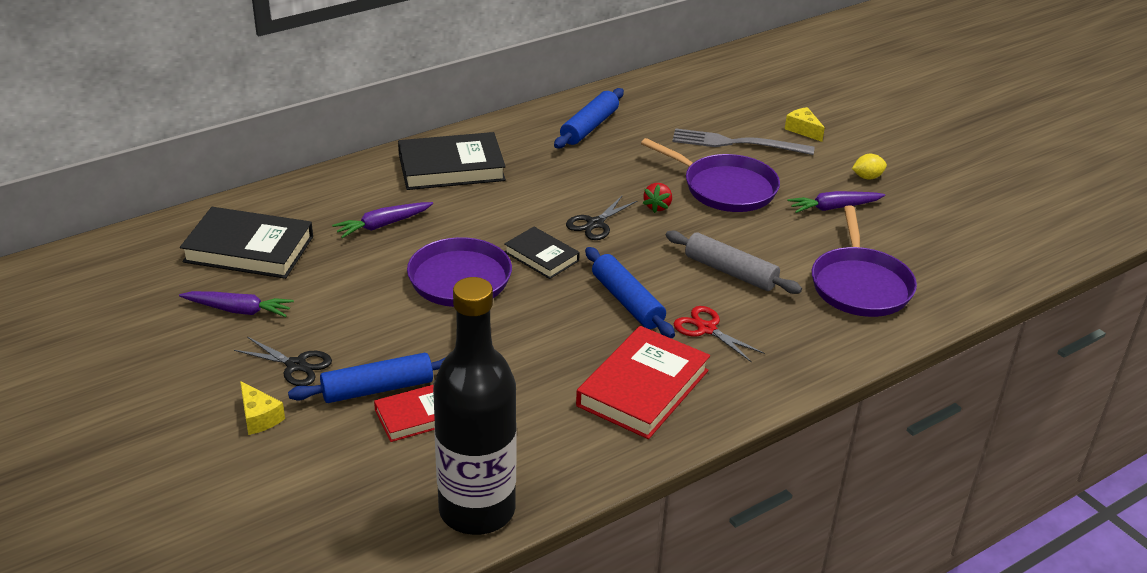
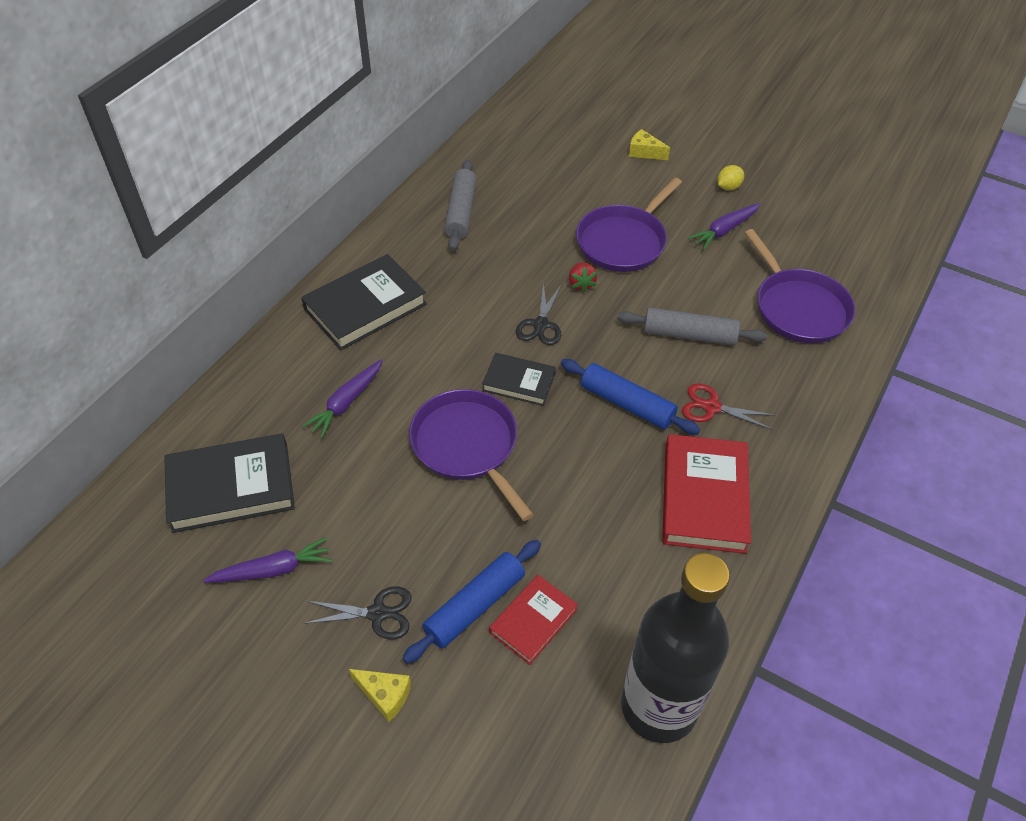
camera: 25 degrees left, 15 degrees up
(589, 127) = (461, 212): blue rolling pin -> grey rolling pin
(725, 188) = (623, 241): purple pan -> purple pan turned 120 degrees clockwise
(736, 143) = (600, 186): grey fork -> none

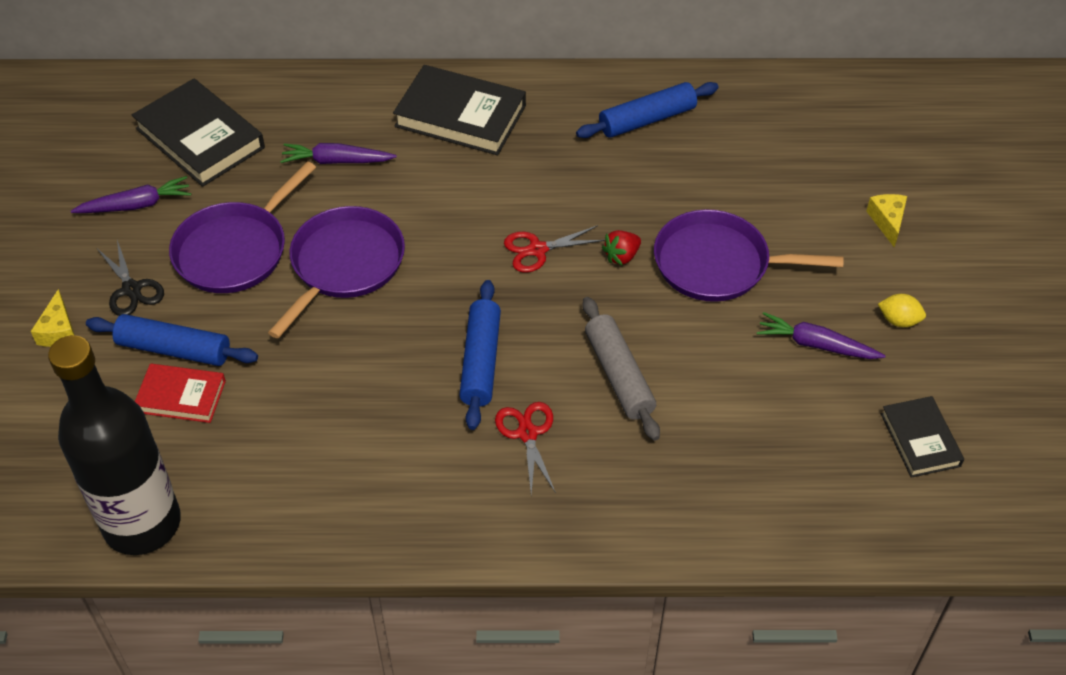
camera: 60 degrees right, 0 degrees up
(273, 570) = (136, 205): purple carrot -> purple carrot turned 60 degrees counterclockwise
(461, 212) = (647, 120): grey rolling pin -> blue rolling pin
(519, 382) = (448, 267): black book -> black book (920, 440)
(541, 325) = (537, 250): black scissors -> red scissors
(704, 497) = (401, 471): red book -> none
(798, 308) = (743, 460): purple pan -> purple pan (235, 250)

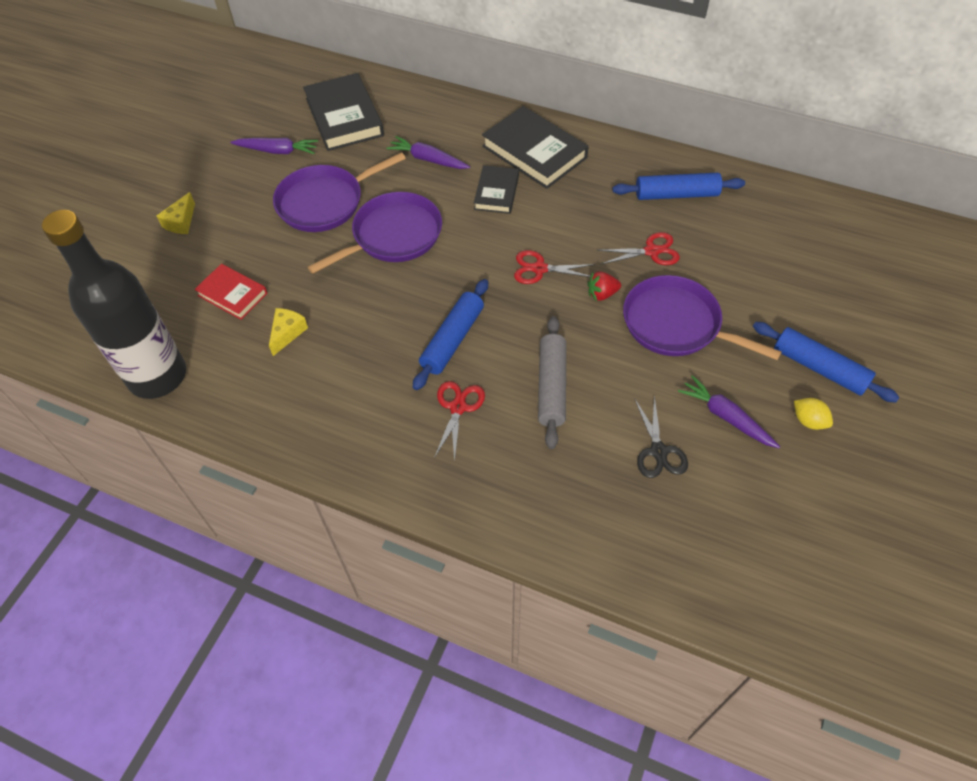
camera: 25 degrees right, 5 degrees up
(131, 289) = (242, 208): black scissors -> black scissors (658, 451)
(174, 349) = (246, 259): blue rolling pin -> blue rolling pin (819, 368)
(652, 192) = (651, 251): none -> red scissors
(887, 221) = (839, 335): yellow cheese -> yellow cheese (287, 333)
(920, 440) = (778, 529): black book -> black book (496, 192)

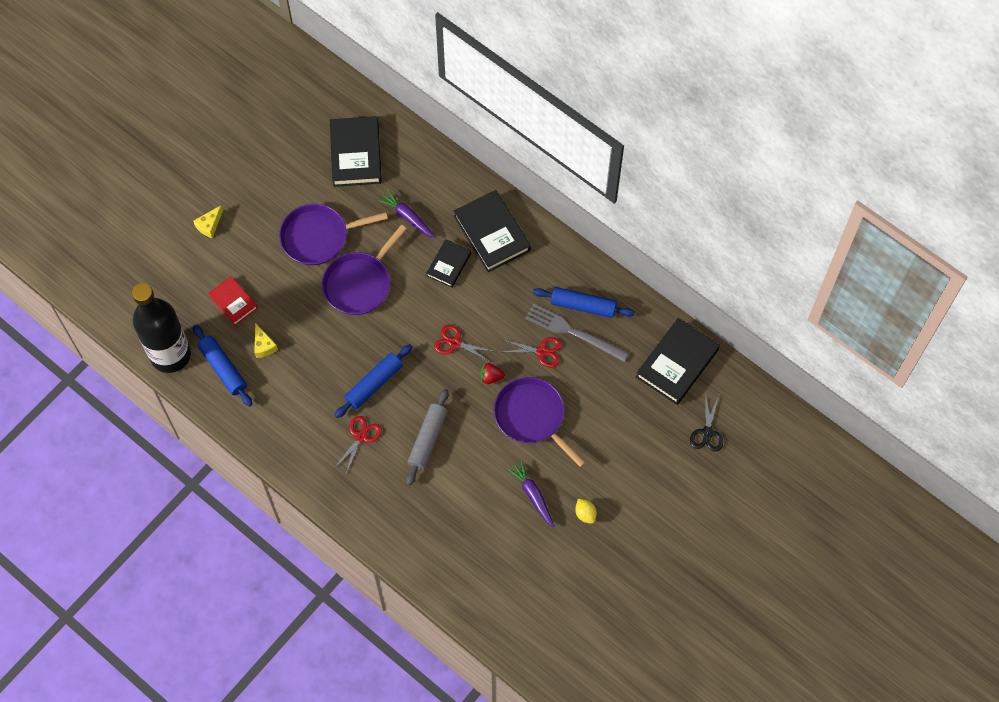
camera: 15 degrees right, 10 degrees up
(277, 151) = (295, 175): purple carrot -> none
(287, 333) = (264, 345): yellow cheese -> yellow cheese turned 120 degrees clockwise
(393, 236) = (359, 283): purple pan -> purple pan turned 150 degrees clockwise
(658, 451) = (478, 506): black scissors -> black scissors (707, 433)
(679, 223) = (573, 332): none -> grey fork
(819, 368) = (613, 478): blue rolling pin -> blue rolling pin (223, 368)
(820, 224) = (677, 363): none -> black book

